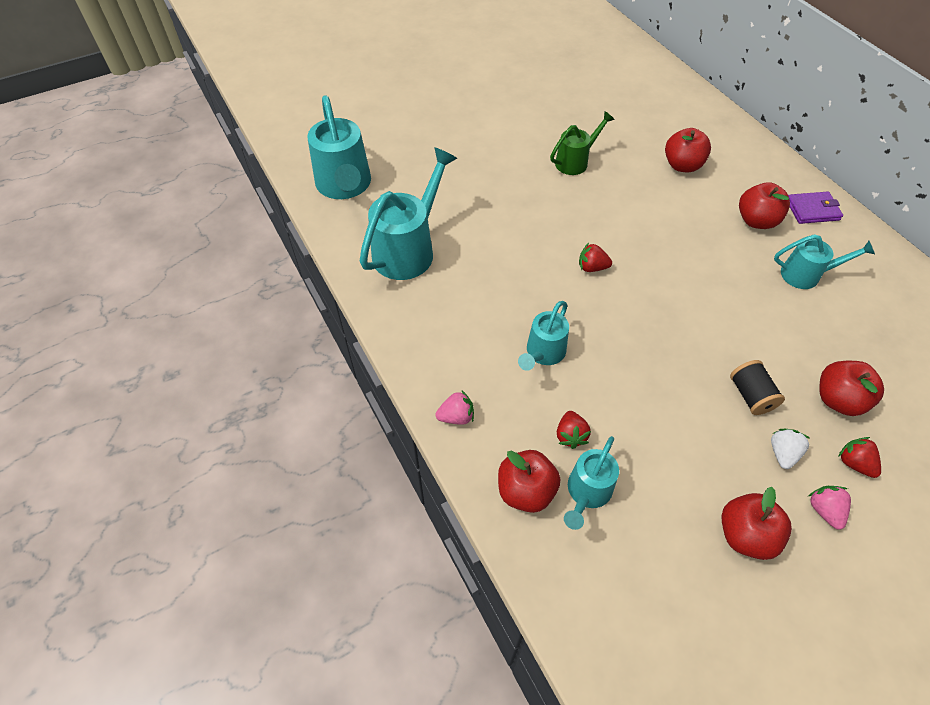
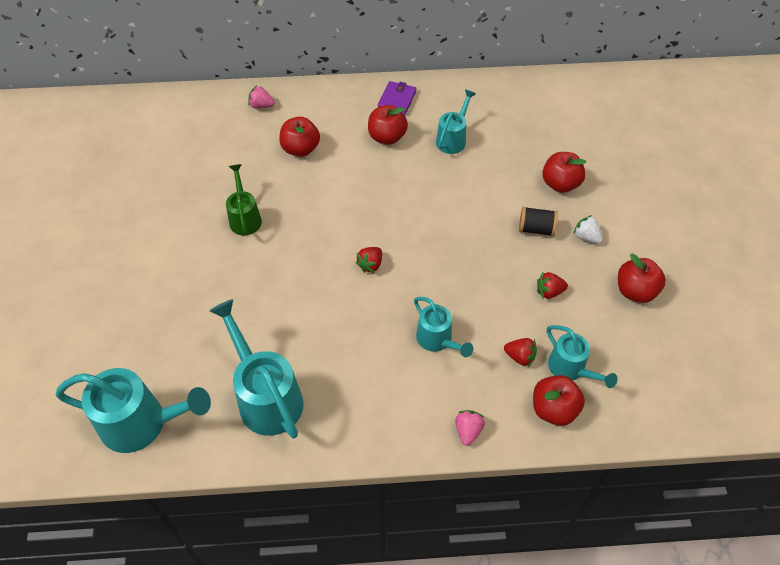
camera: 65 degrees left, 0 degrees up
(824, 510) = (634, 239): pink strawberry -> pink strawberry (261, 106)
(854, 463) = (608, 204): red strawberry -> red strawberry (549, 292)

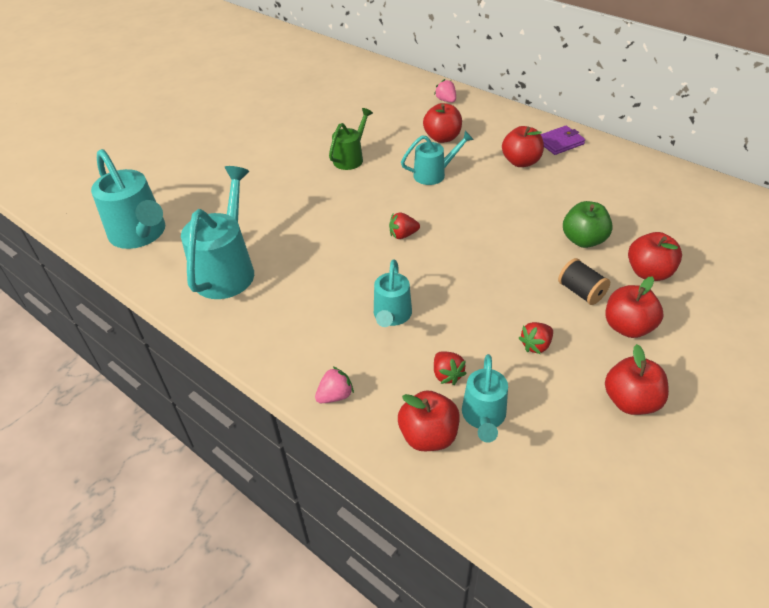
camera: 45 degrees right, 10 degrees down
(453, 139) = (579, 190): turquoise watering can -> turquoise watering can (434, 174)
(497, 184) = (583, 240): none -> green apple
(549, 292) = (536, 345): red strawberry -> red strawberry turned 75 degrees counterclockwise
(586, 237) = (627, 327): white strawberry -> red apple

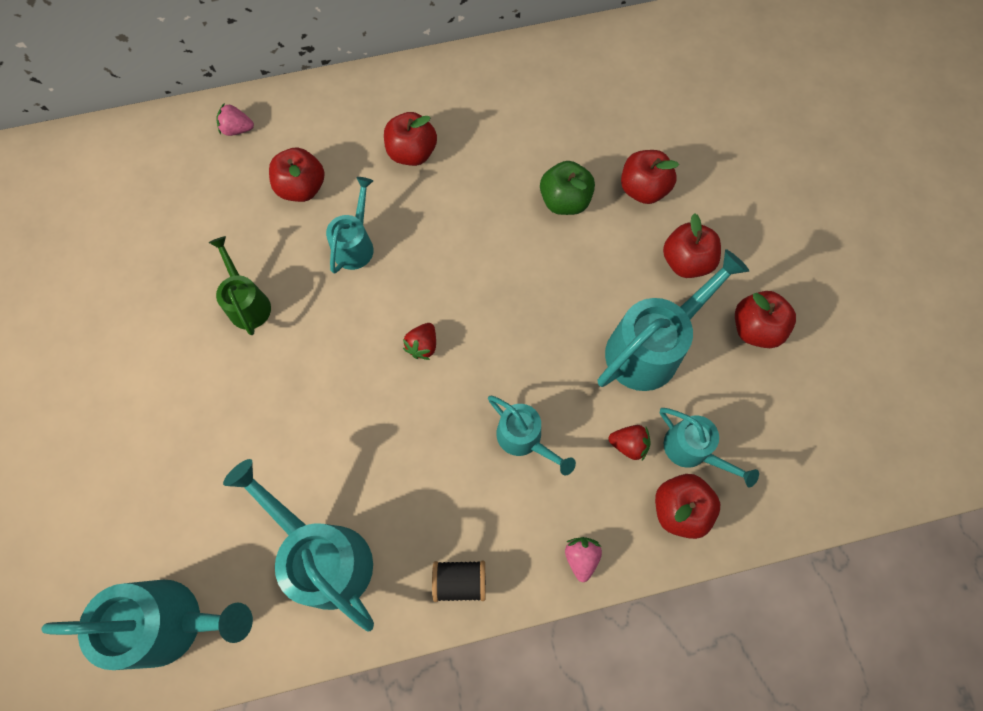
camera: 55 degrees left, 25 degrees up
(536, 345) = (651, 347): red strawberry -> turquoise watering can
(560, 142) = (415, 94): purple wallet -> none
(581, 292) = (622, 260): black spool -> black spool (460, 581)

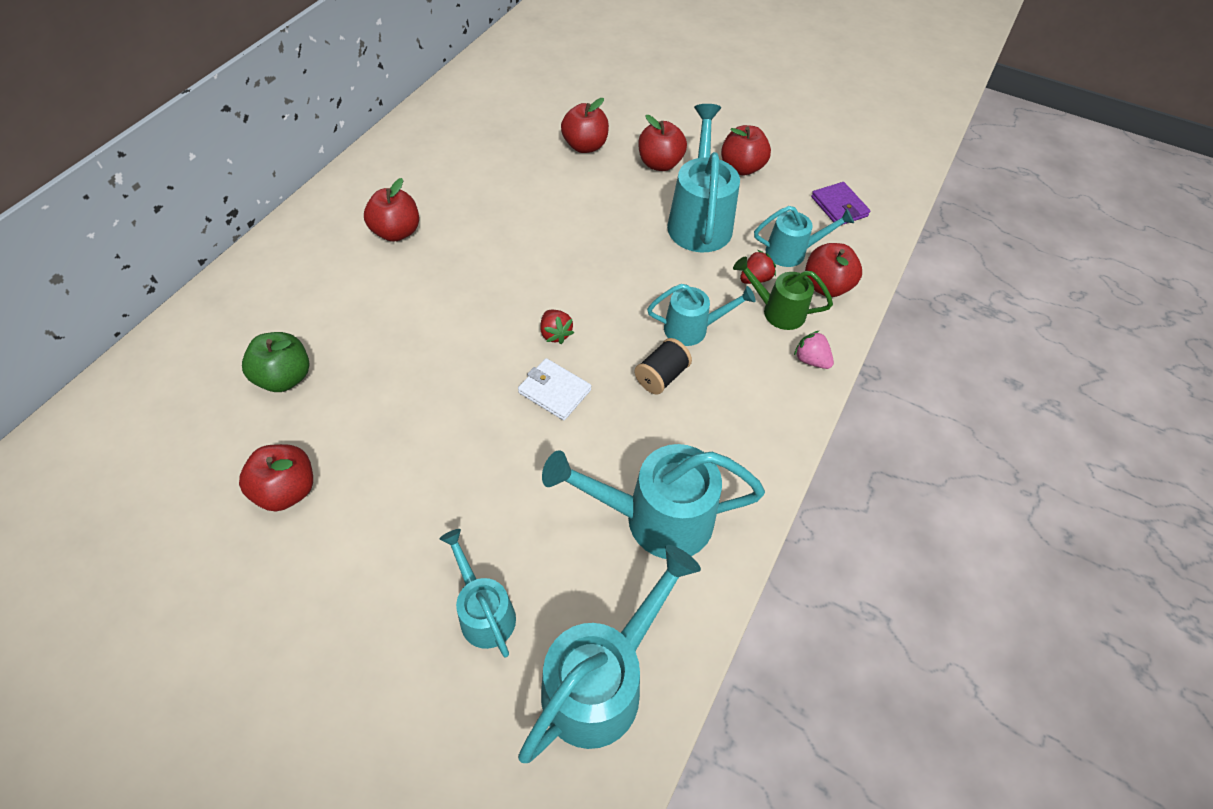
camera: 50 degrees left, 15 degrees down
(237, 129) = (221, 316): pink strawberry -> none
(247, 303) = (380, 417): green watering can -> green watering can (777, 311)
(302, 188) = (332, 313): red apple -> red apple (287, 490)
(355, 244) = (424, 314): turquoise watering can -> turquoise watering can (484, 611)
(370, 392) = (554, 391): none -> white wallet
(460, 581) = (762, 442): black spool -> black spool (661, 376)
(564, 201) = (543, 185): green apple -> green apple (285, 377)
(796, 448) = (839, 206): none -> purple wallet

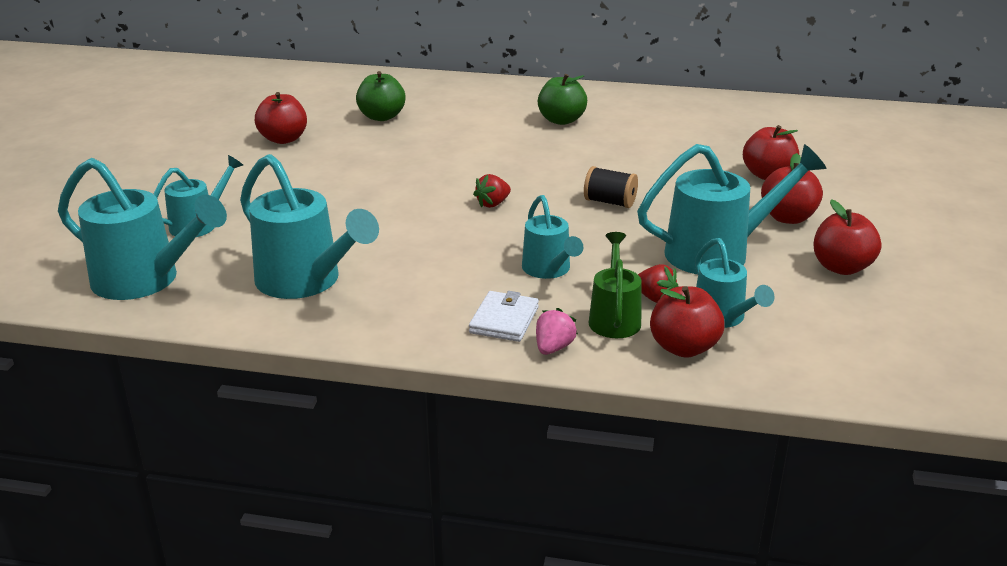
camera: 75 degrees right, 25 degrees down
(397, 232) = (561, 120): red apple -> green apple
(554, 391) = (425, 215): white wallet -> white wallet (504, 320)
(655, 518) = (306, 282): turquoise watering can -> turquoise watering can turned 150 degrees clockwise
(661, 376) = (474, 262): black spool -> black spool (610, 202)
(839, 206) = (846, 345): purple wallet -> none

